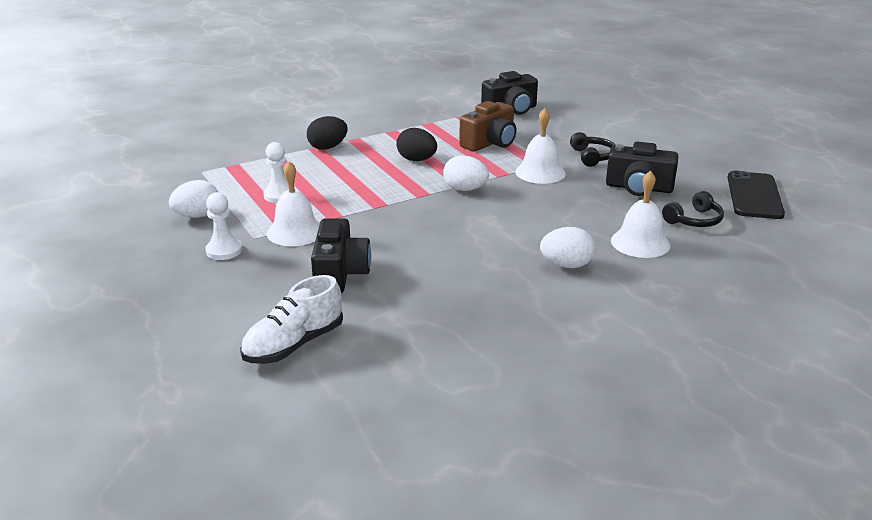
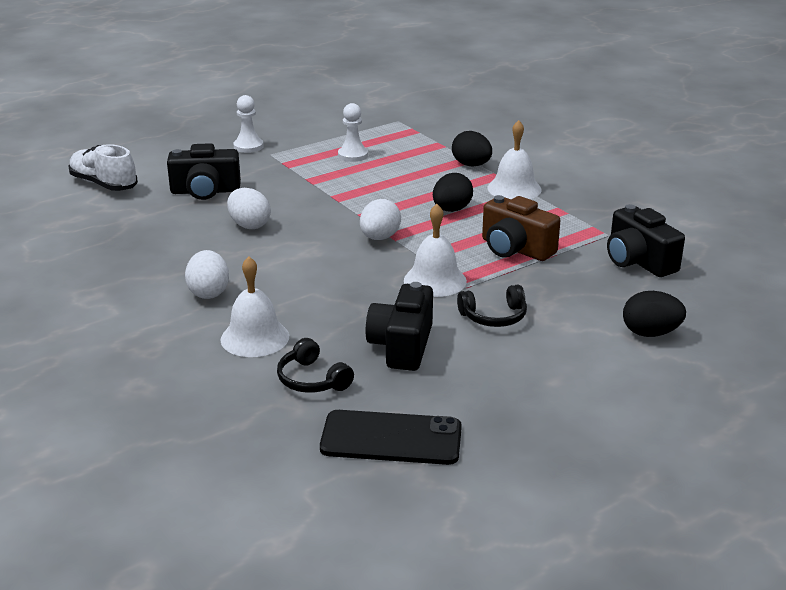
camera: 85 degrees right, 0 degrees up
(197, 216) = (310, 130): white egg -> white egg (249, 225)
(295, 232) = (281, 168): white bell -> white bell (514, 188)
(606, 117) = (650, 333): none -> black egg

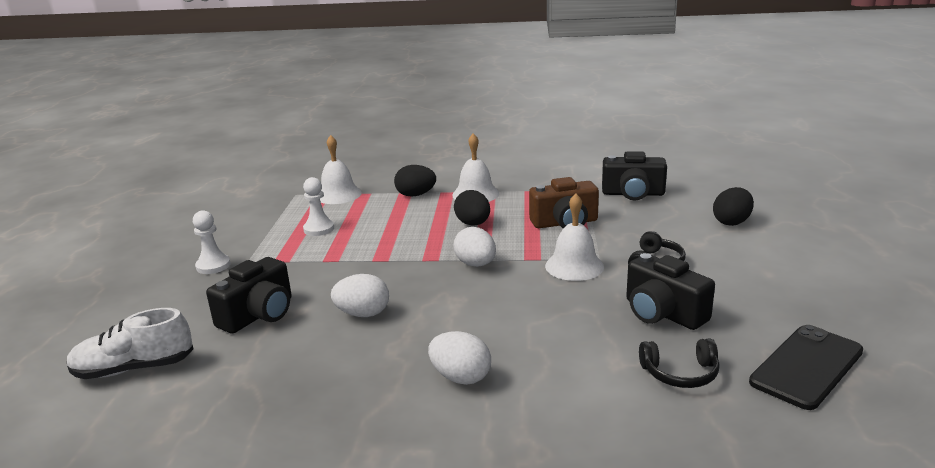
camera: 50 degrees left, 5 degrees down
(255, 337) = (576, 379): white bell -> white bell (338, 194)

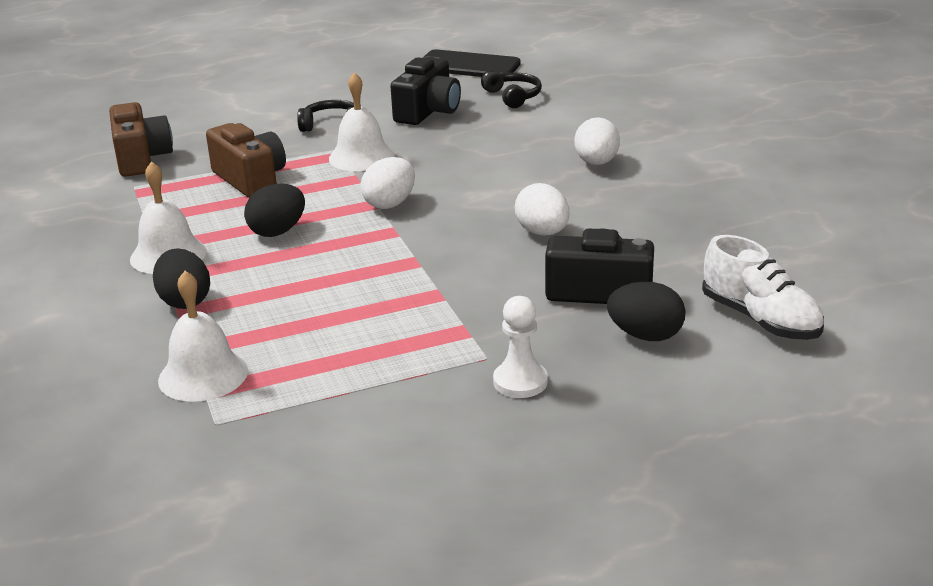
camera: 115 degrees left, 5 degrees up
(319, 229) = (350, 341): white pawn -> none
(633, 194) = (141, 158): black camera -> brown camera
(731, 222) = (213, 106): black egg -> black egg (645, 335)

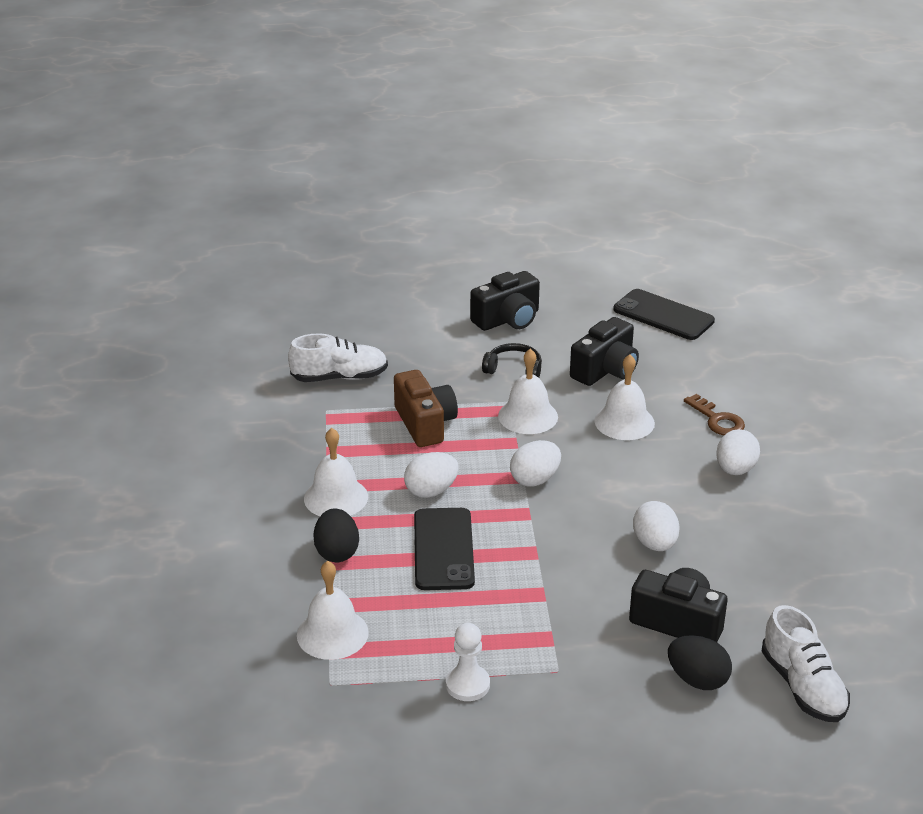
camera: 15 degrees right, 5 degrees up
(141, 158) = (340, 377): brown camera -> white shoe
(278, 231) = (431, 491): black egg -> white egg
(310, 90) = (508, 319): none -> black camera
(310, 277) = (443, 549): none -> black phone
(465, 146) = (624, 422): none -> white bell
(513, 97) = (690, 366): black headphones -> none
(520, 382) = (576, 702): white pawn -> white pawn (467, 684)
(559, 130) = (717, 420): none -> brown key

